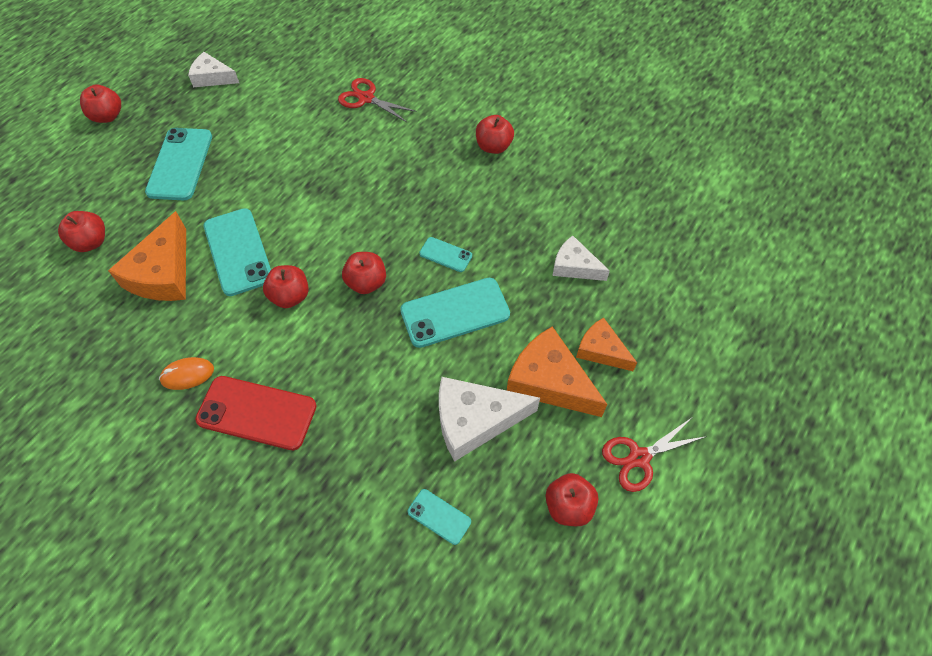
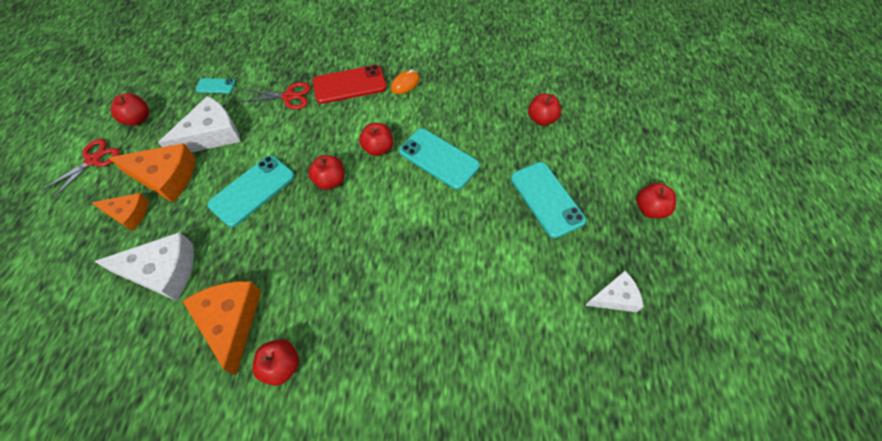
camera: 150 degrees right, 0 degrees up
(163, 273) = (475, 124): orange cheese -> orange cheese (231, 321)
(366, 98) = (448, 357): red scissors -> red scissors (289, 96)
(445, 254) = (279, 229): turquoise phone -> none
(574, 266) = (163, 271): white cheese -> white cheese, size x1.63

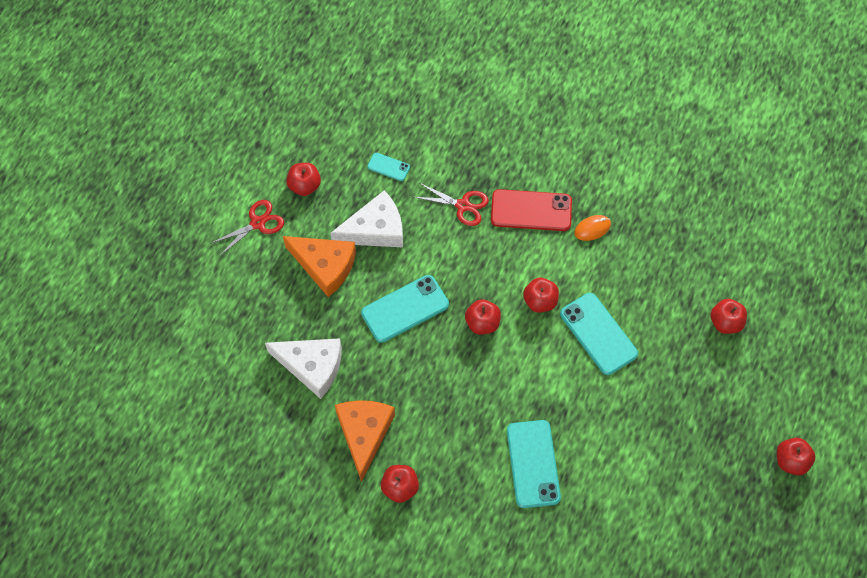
camera: 20 degrees right, 5 degrees up
(129, 214) = (287, 296): orange cheese -> none
(546, 199) = (691, 415): turquoise phone -> turquoise phone (533, 464)
(615, 297) = (713, 532): white cheese -> none

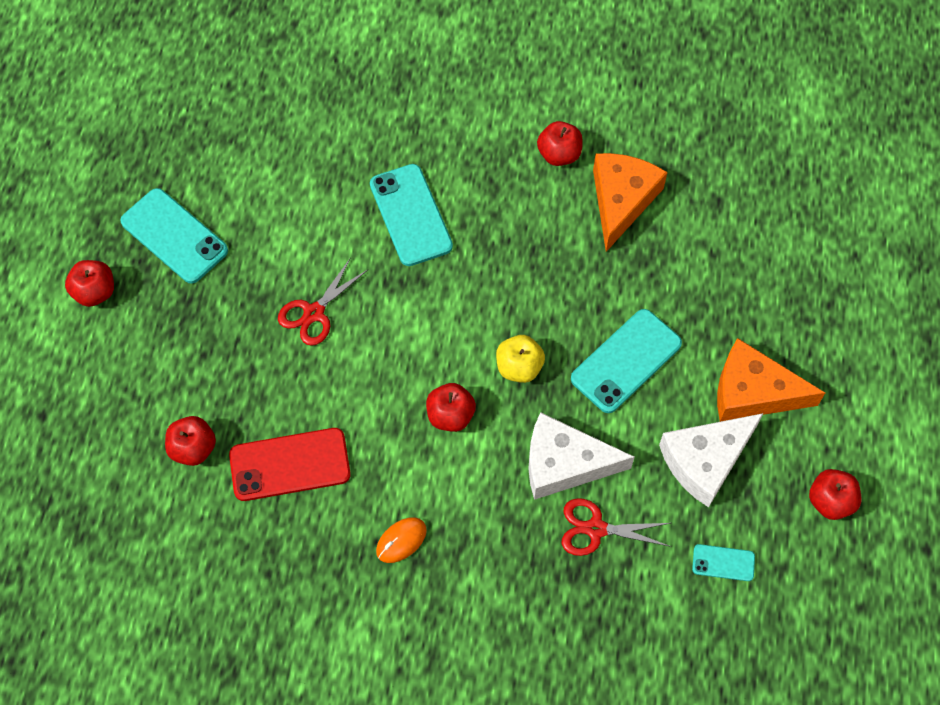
camera: 165 degrees right, 0 degrees up
(258, 223) = (869, 429): red scissors -> red scissors (314, 313)
(312, 366) = (715, 261): white cheese -> white cheese (564, 463)
(364, 434) = (621, 200): orange cheese -> orange cheese turned 150 degrees counterclockwise
(482, 323) = (519, 367): red apple -> yellow apple
(531, 210) = (496, 546): red phone -> red phone (290, 465)
(598, 334) = (363, 391): turquoise phone -> turquoise phone (174, 236)

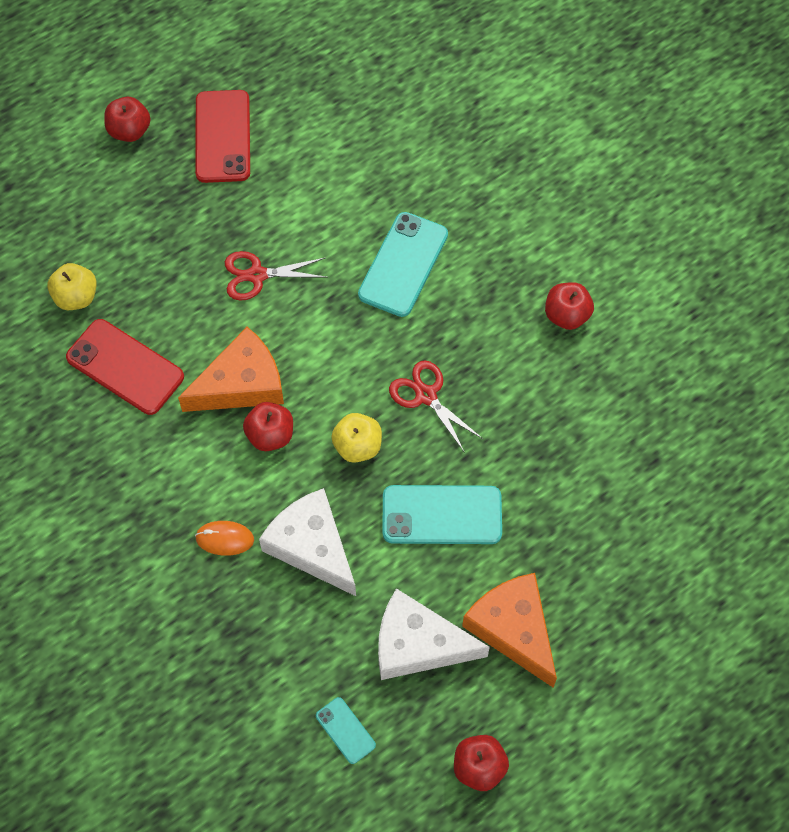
camera: 45 degrees right, 0 degrees up
(174, 236) = (223, 137): turquoise phone -> red phone
(193, 448) = (76, 297): red apple -> yellow apple
(401, 541) = (140, 491): orange mouse -> orange mouse (224, 539)
(596, 529) = (281, 614): red scissors -> red scissors (426, 395)
(621, 200) = (576, 392): orange cheese -> orange cheese (242, 384)

